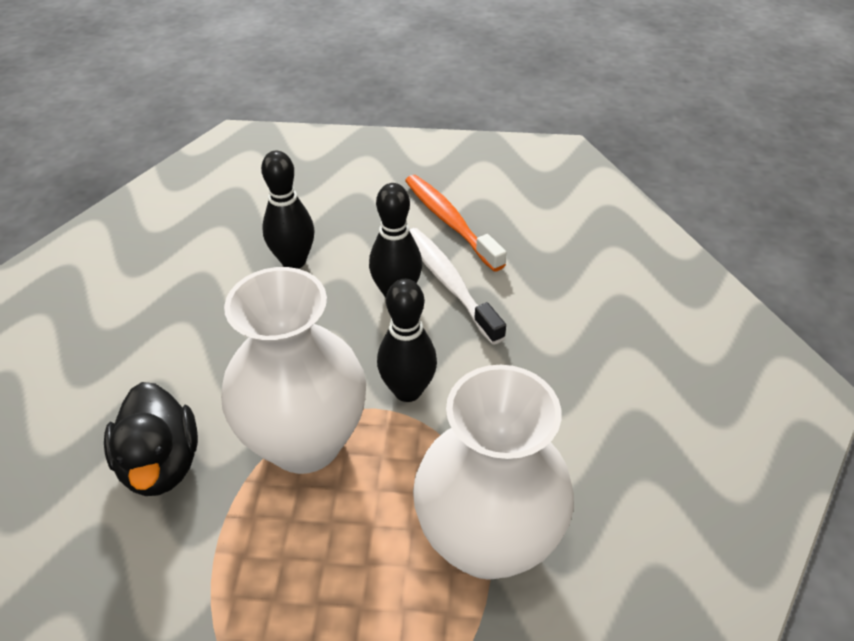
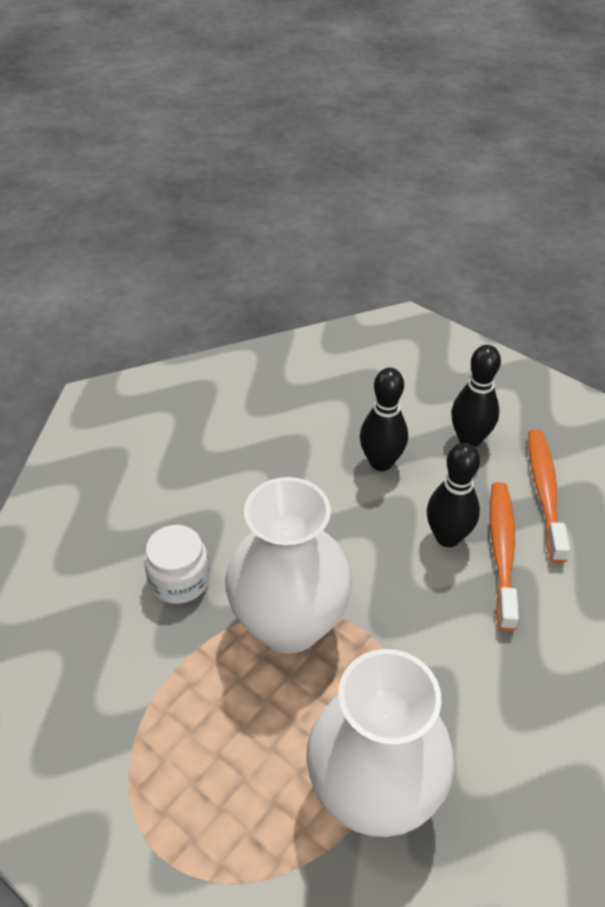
camera: 35 degrees right, 0 degrees up
(161, 463) = (179, 580): black duck -> white jar
(407, 390) = (398, 628): black bowling pin -> black bowling pin (469, 439)
(449, 283) = (502, 551): white toothbrush -> orange toothbrush

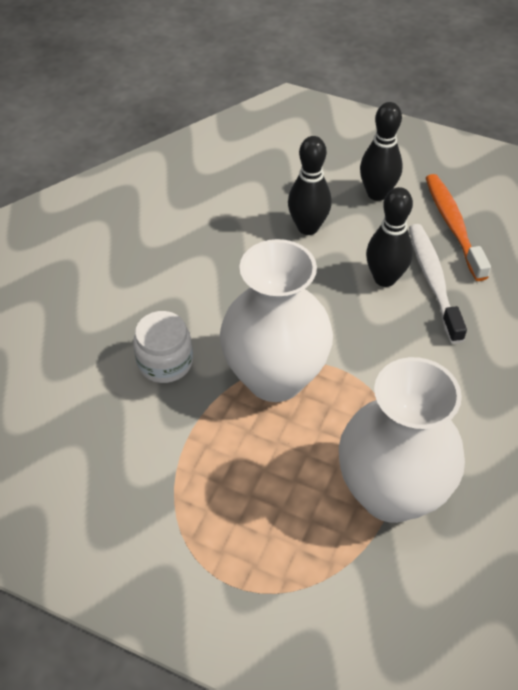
camera: 15 degrees left, 5 degrees up
(502, 551) = (433, 280): orange toothbrush -> white toothbrush

